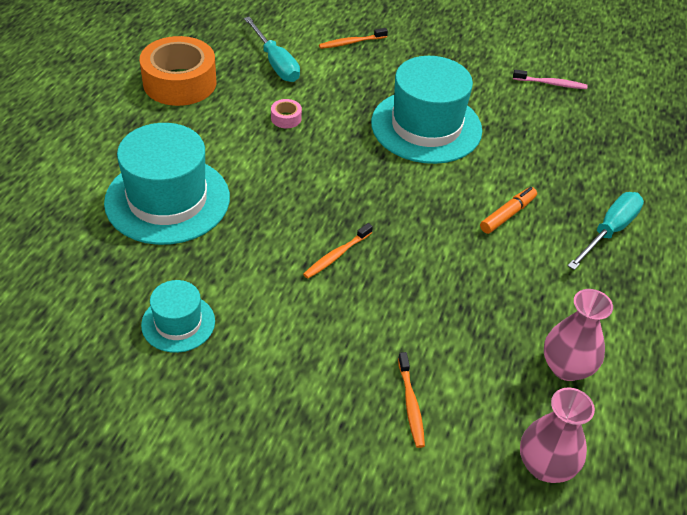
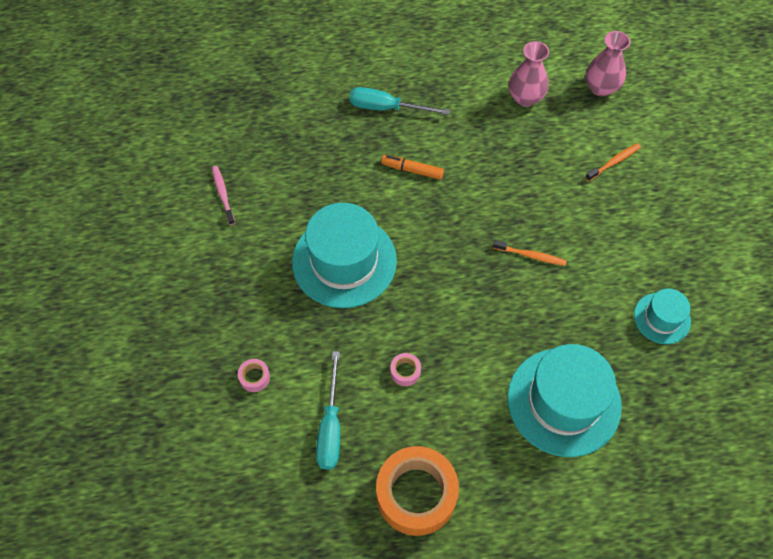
camera: 115 degrees left, 15 degrees up
(275, 63) = (330, 426): turquoise screwdriver -> turquoise screwdriver turned 150 degrees clockwise
(351, 42) = (254, 377): orange toothbrush -> pink tape

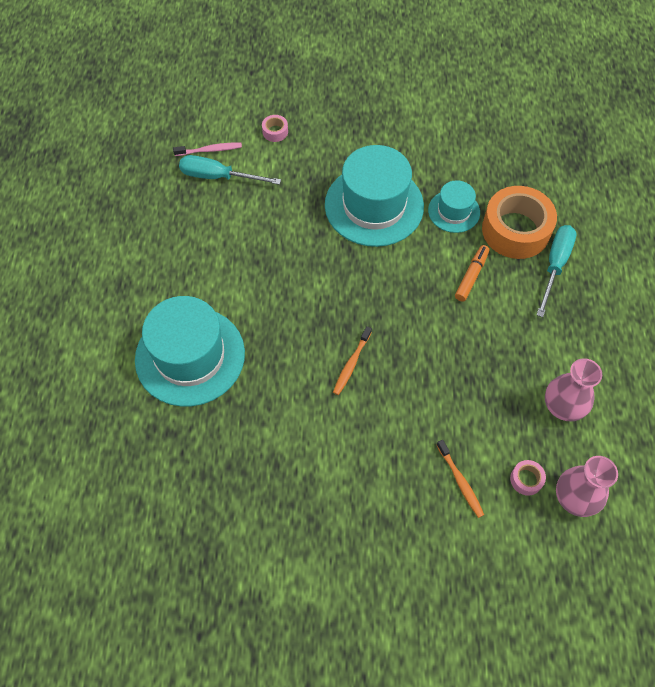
camera: 100 degrees right, 0 degrees up
(223, 194) = (460, 124): pink toothbrush -> pink toothbrush (210, 150)
(405, 371) = (253, 236): pink tape -> pink tape (526, 479)
(416, 494) = (143, 226): orange tape -> orange tape (515, 230)
(662, 318) = (253, 473): turquoise hat -> turquoise hat (454, 211)

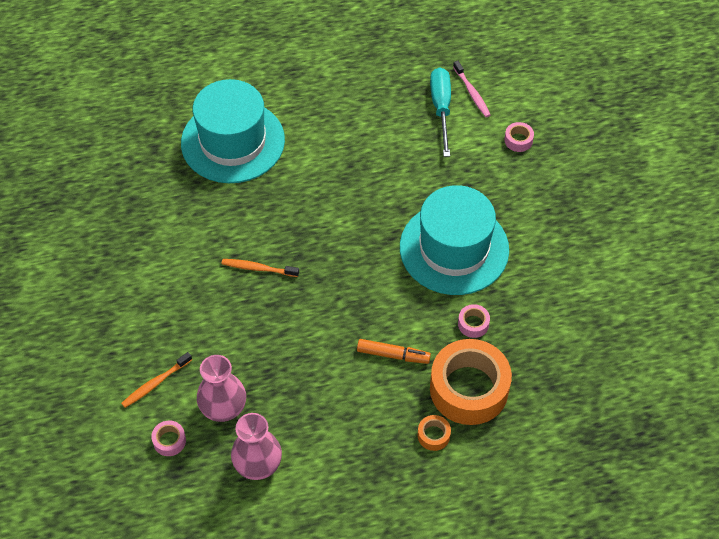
camera: 75 degrees right, 5 degrees down
(454, 211) = (473, 324): turquoise hat -> pink tape
(555, 265) = (433, 435): turquoise screwdriver -> orange tape
(575, 498) = (158, 488): pink vase -> pink vase (223, 408)

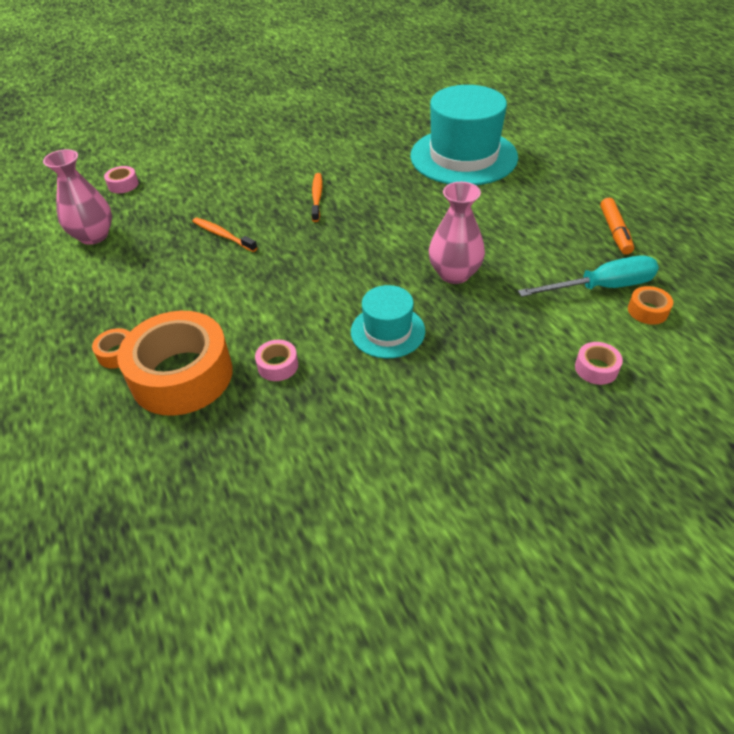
camera: 80 degrees right, 10 degrees down
(155, 383) = (182, 167): orange toothbrush -> orange toothbrush (223, 235)
(223, 408) = (156, 206): pink vase -> pink vase (454, 274)
(393, 355) = (225, 304): orange marker -> orange marker (614, 232)
(454, 248) = (387, 331): turquoise hat -> turquoise hat, size x0.52
(472, 93) = (647, 311): pink toothbrush -> orange tape

